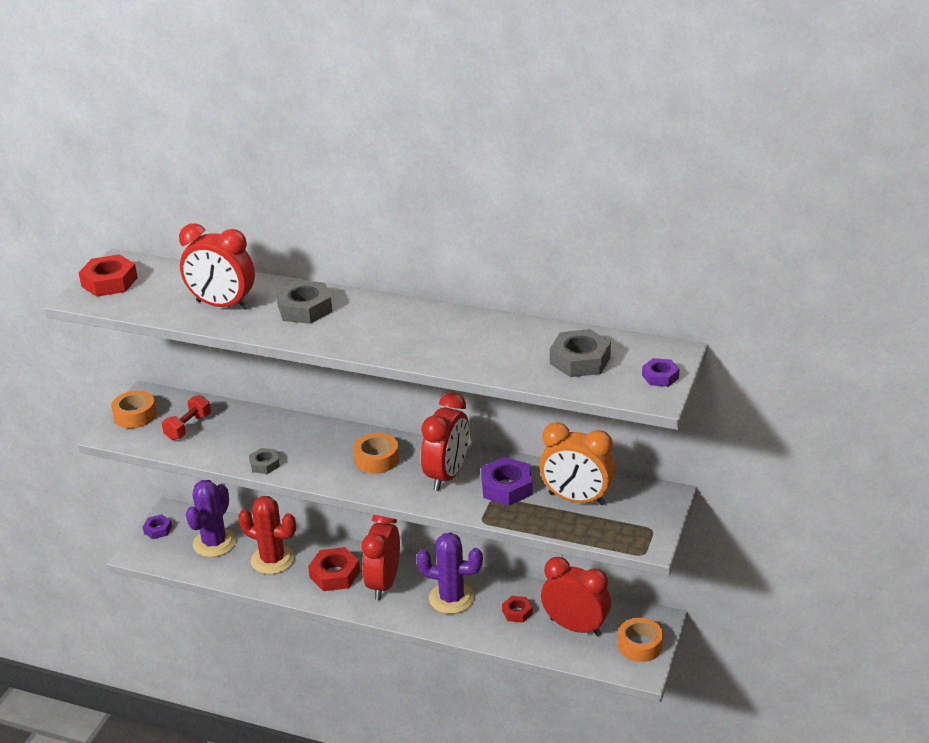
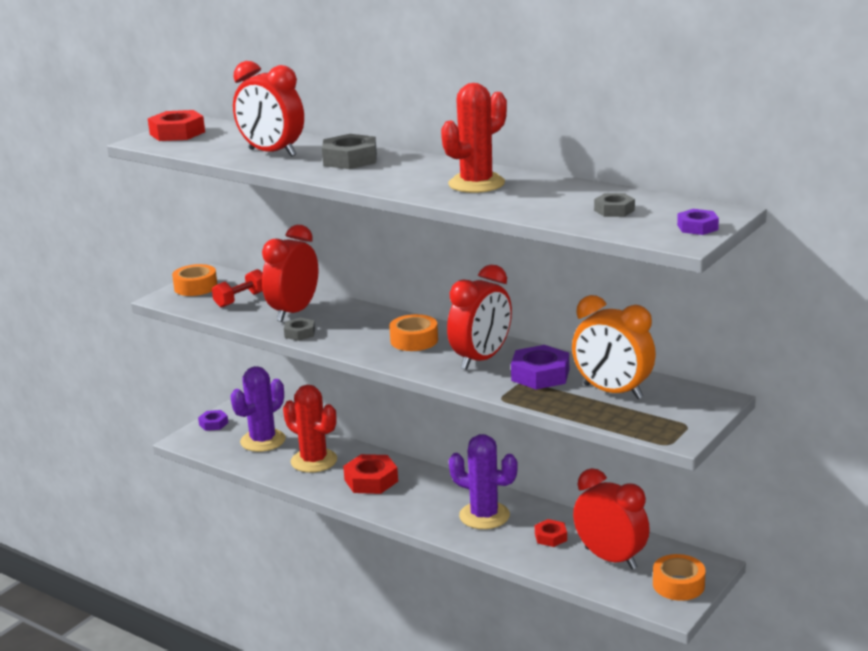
camera: 15 degrees right, 10 degrees down
(383, 583) = (418, 494): red clock -> red clock (294, 312)
(441, 334) = (476, 184): none -> red cactus
(580, 360) = (614, 210): grey nut -> grey nut, size x0.58

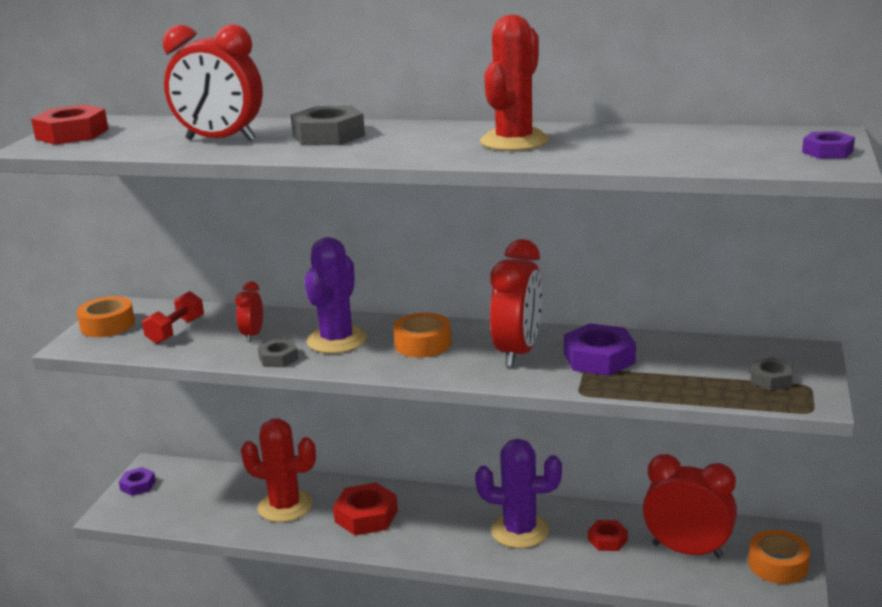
camera: 20 degrees left, 0 degrees up
(263, 441) = (210, 494): purple cactus -> purple cactus (337, 340)
(294, 312) = (252, 335): red clock -> red clock, size x0.51
(612, 392) = (694, 363): orange clock -> none
(614, 210) = (710, 147): grey nut -> grey nut (770, 379)

